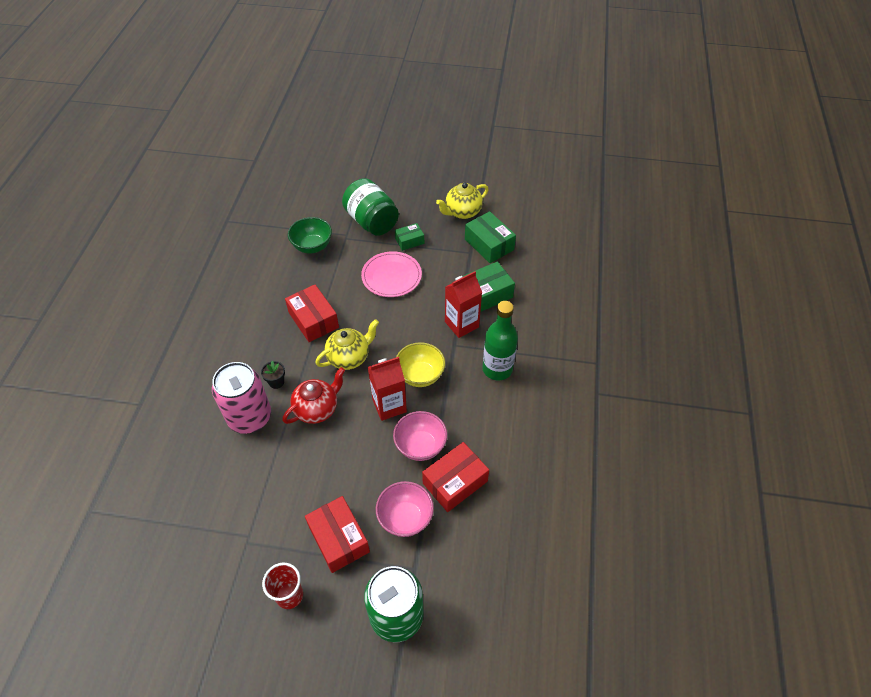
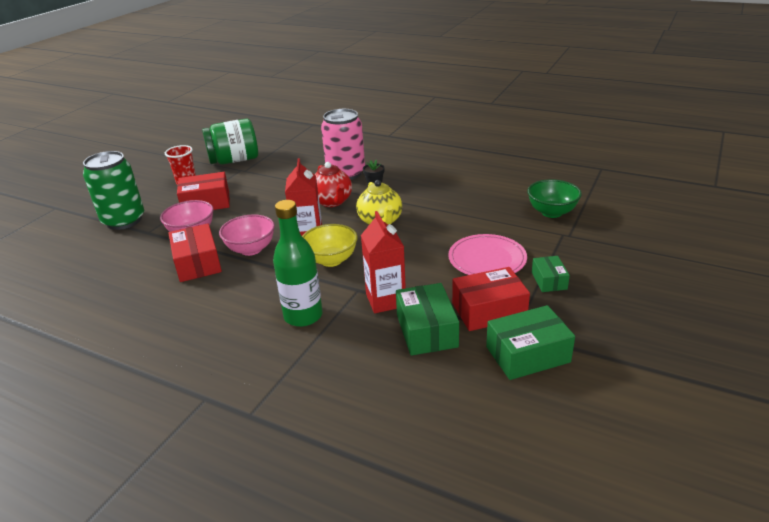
camera: 110 degrees right, 20 degrees down
(313, 320) = (439, 206): red box -> red box (489, 310)
(371, 222) = (592, 255): green jar -> green jar (234, 160)
(462, 212) = (608, 340): yellow teapot -> none

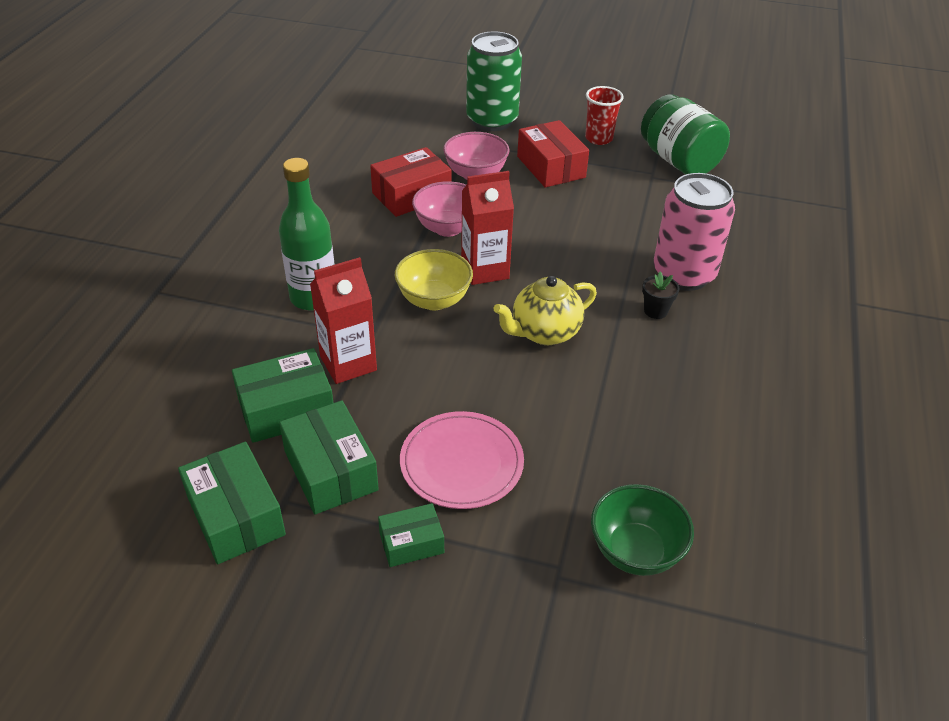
camera: 75 degrees right, 10 degrees up
(332, 202) = (588, 275): red teapot -> none
(489, 310) = (330, 470): red box -> green box

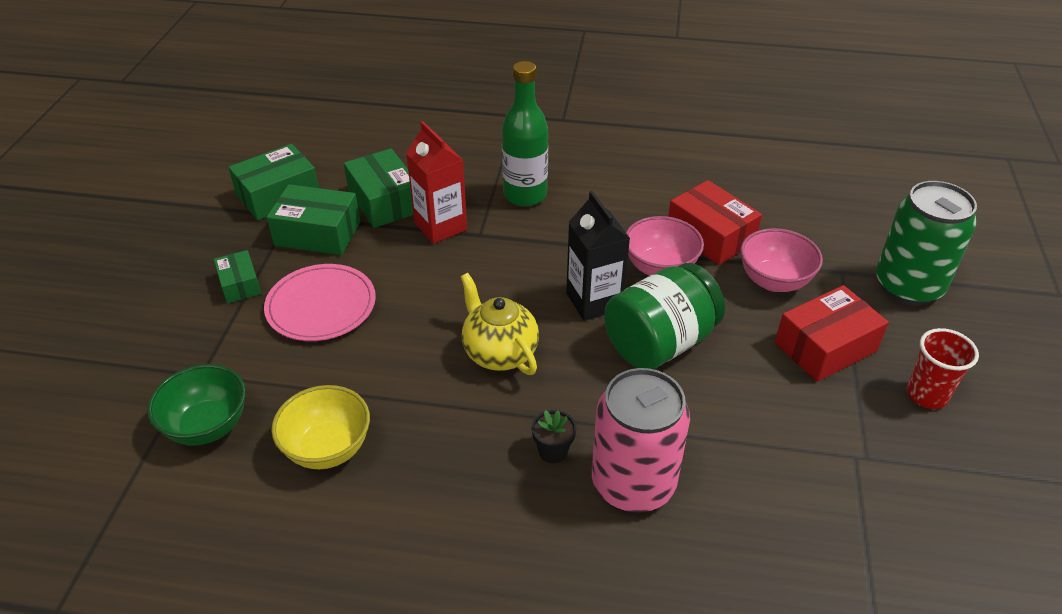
camera: 85 degrees right, 0 degrees up
(330, 470) = (317, 233): green box -> green box turned 45 degrees clockwise
(434, 300) = (536, 269): yellow bowl -> yellow bowl (328, 448)
(485, 270) = (594, 301): red carton -> black carton
(679, 161) = (916, 491): green jar -> green jar (660, 343)

